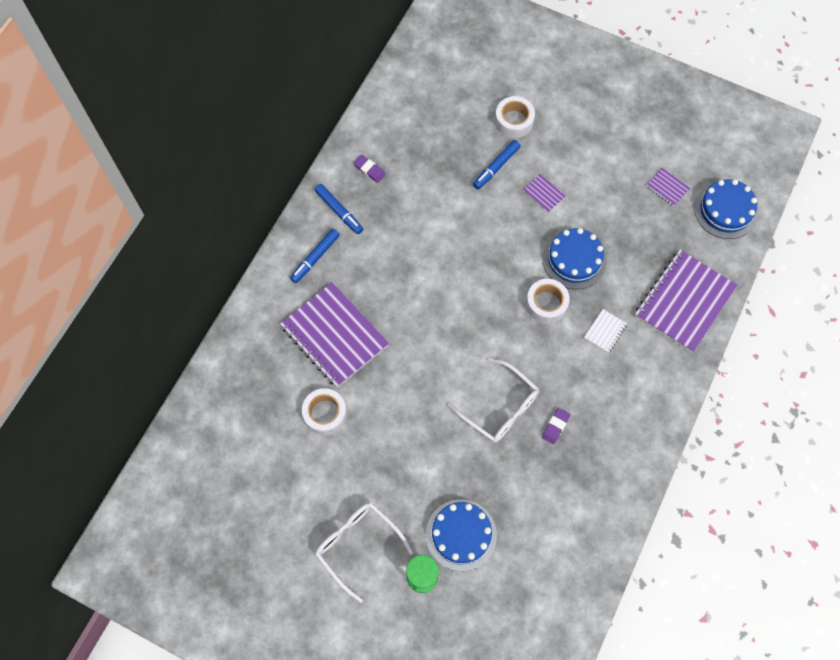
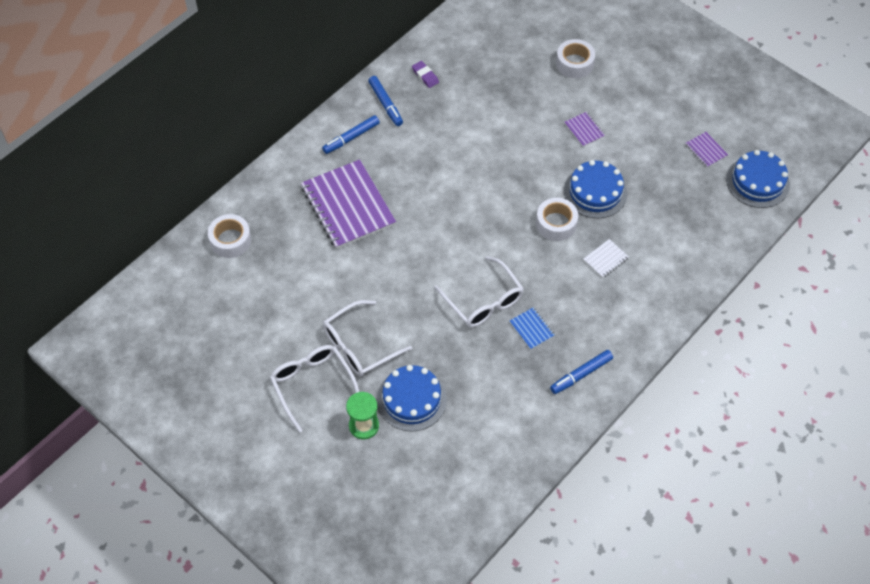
camera: 15 degrees right, 10 degrees down
(325, 414) = (318, 268): white tape -> white tape (230, 240)
(392, 489) = (359, 346): none -> white glasses
(496, 167) = (545, 98): blue marker -> blue marker (581, 374)
(555, 426) = (531, 329): purple eraser -> blue notebook
(684, 302) = (691, 251): purple notebook -> none

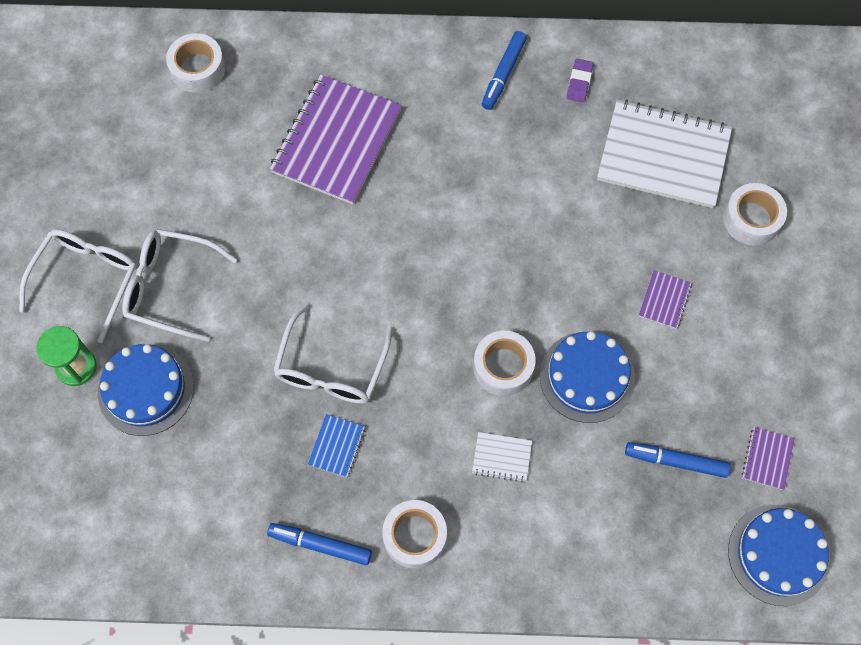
camera: 50 degrees right, 10 degrees up
(351, 138) = (427, 76): blue marker -> blue marker (676, 461)
(504, 72) = (663, 156): none -> white notebook
(614, 328) = (415, 536): none -> white tape

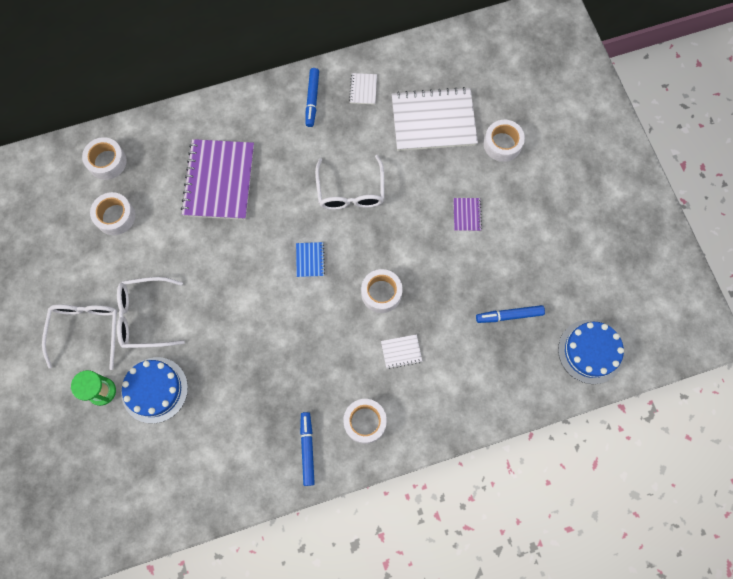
camera: 20 degrees left, 5 degrees up
(181, 143) = (115, 216): none -> white tape
(321, 545) = (307, 449): blue marker -> blue marker turned 90 degrees clockwise
(331, 368) = (271, 332): white glasses -> white glasses (350, 191)
(336, 446) = (294, 382): blue notebook -> blue notebook (310, 260)
(579, 82) = (363, 89): purple eraser -> white notebook
(587, 377) = (436, 281): blue cake -> none
(767, 459) = (564, 294): purple notebook -> none

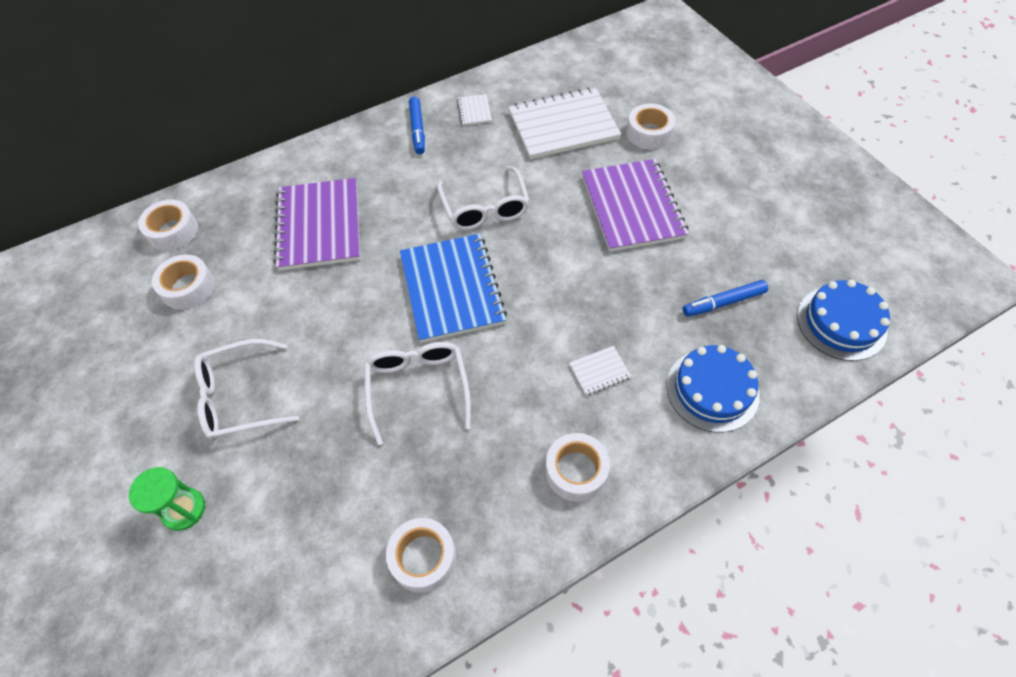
camera: 10 degrees left, 15 degrees down
(86, 330) = (156, 432): white glasses -> white glasses (418, 388)
(154, 390) = (263, 491): blue cake -> blue cake (712, 390)
(307, 449) = (503, 527): blue marker -> none
(310, 260) = (452, 289): blue notebook -> blue notebook, size x2.38
(381, 293) = (553, 308): white tape -> white tape (423, 557)
(466, 215) = (632, 207): purple notebook -> purple notebook, size x2.38

